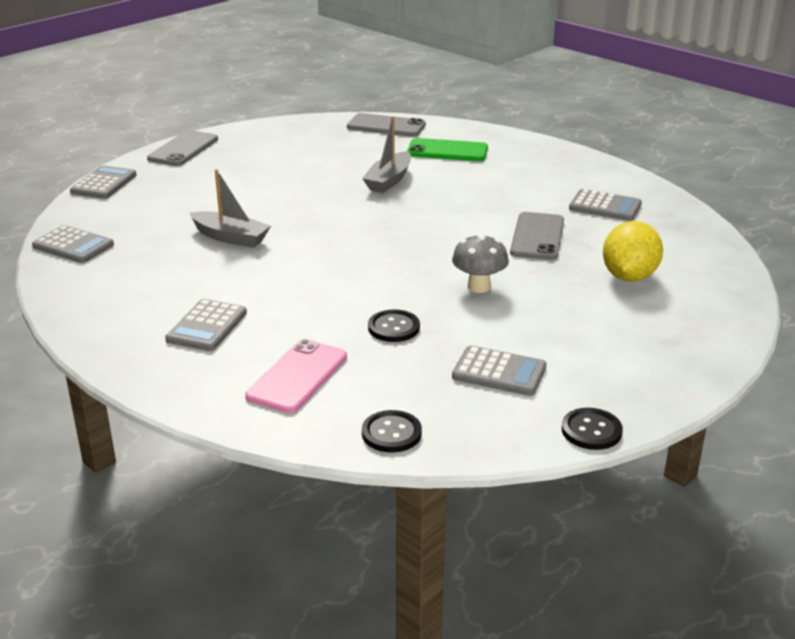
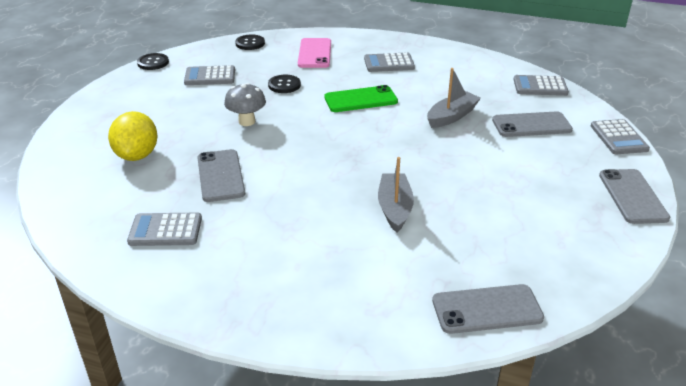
camera: 155 degrees right, 5 degrees up
(163, 211) = (531, 125): none -> grey phone
(207, 326) = (389, 63): grey calculator -> grey calculator turned 90 degrees counterclockwise
(230, 237) = (452, 116): grey boat -> grey boat turned 135 degrees clockwise
(447, 151) = (373, 277): green phone -> green phone (360, 99)

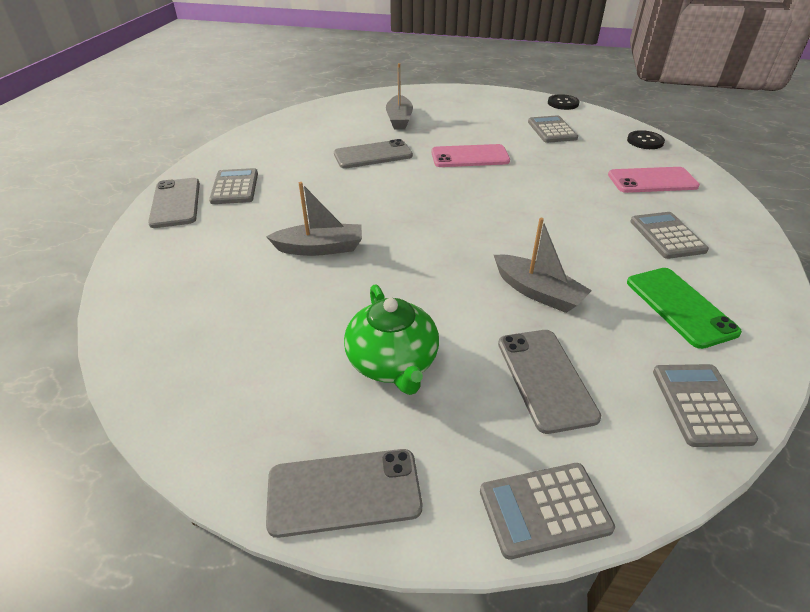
camera: 85 degrees right, 5 degrees up
(137, 155) = (399, 119): yellow lemon -> grey boat
(165, 230) = (296, 143): grey calculator -> grey calculator (235, 187)
(247, 121) = (470, 157): grey mushroom -> pink phone
(284, 85) = (557, 169): black button -> none
(360, 99) = (548, 218): green phone -> green phone (680, 306)
(487, 309) = (144, 308): grey phone -> grey phone (176, 203)
(529, 176) = (393, 363): none -> green teapot

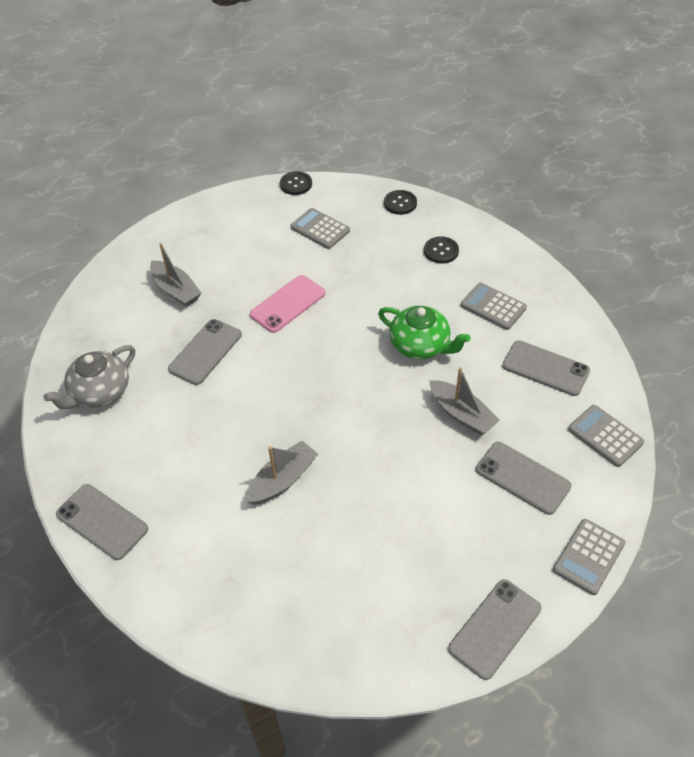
camera: 40 degrees left, 10 degrees up
(235, 187) = (131, 469): grey calculator -> none
(278, 144) = (99, 392): none -> grey teapot
(393, 363) = (434, 533): green teapot -> green teapot (420, 345)
(537, 292) = (462, 414): grey boat -> grey boat turned 45 degrees clockwise
(652, 181) = (441, 251): pink phone -> black button
(680, 306) = (545, 368): green phone -> grey phone

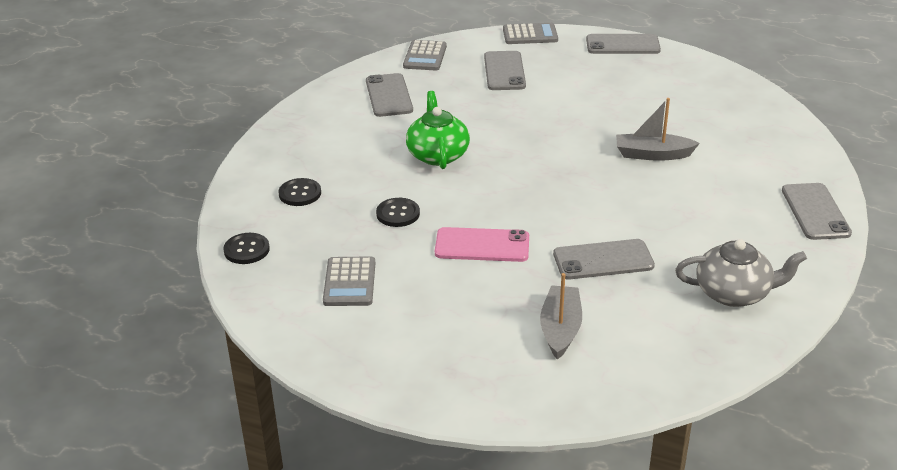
camera: 130 degrees left, 15 degrees down
(296, 184) = (287, 343): black button -> black button (398, 214)
(462, 414) = (483, 111): grey boat -> none
(493, 307) = (346, 140): grey calculator -> none

